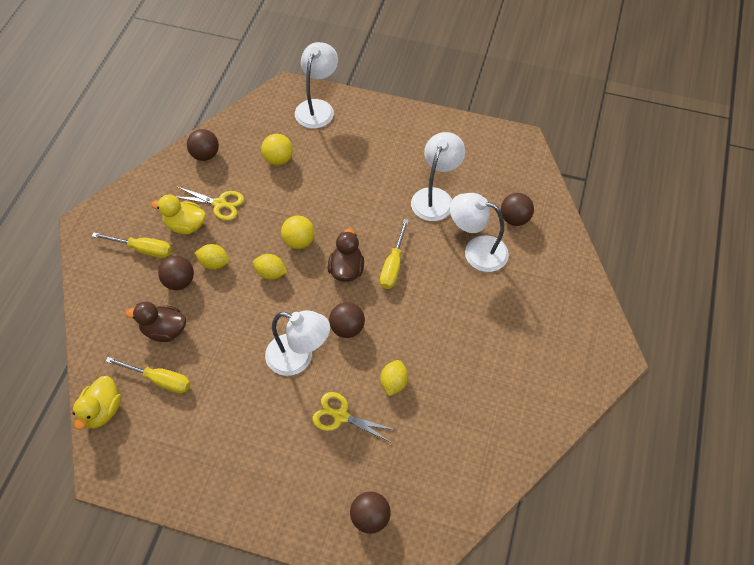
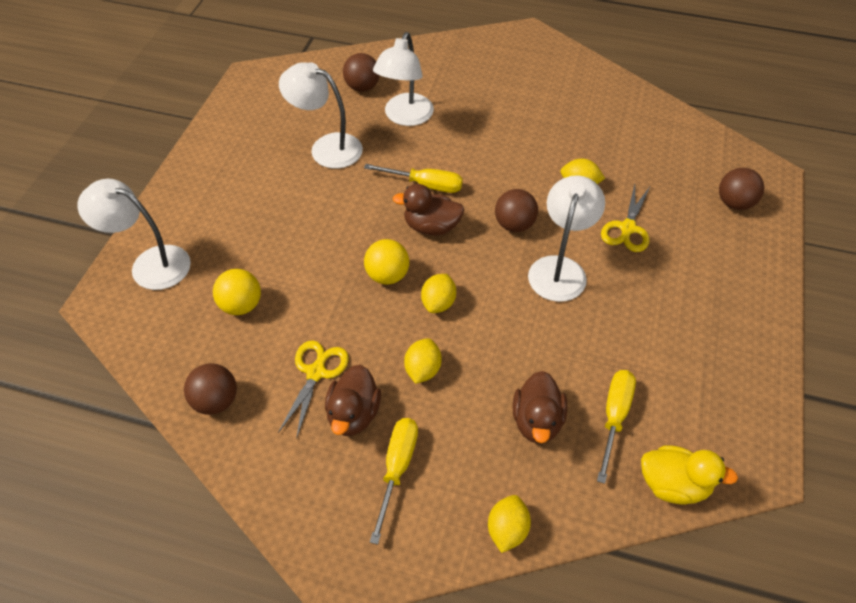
camera: 90 degrees left, 5 degrees down
(91, 308) = (507, 530): none -> yellow lemon
(179, 281) = (454, 411): brown ball -> none
(185, 225) = (353, 414): yellow duck -> brown duck

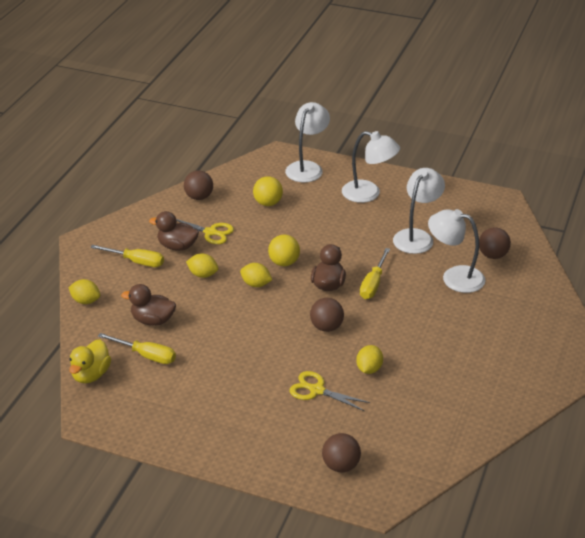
camera: 95 degrees right, 15 degrees down
(560, 268) = (279, 346): white lamp -> white lamp (368, 194)

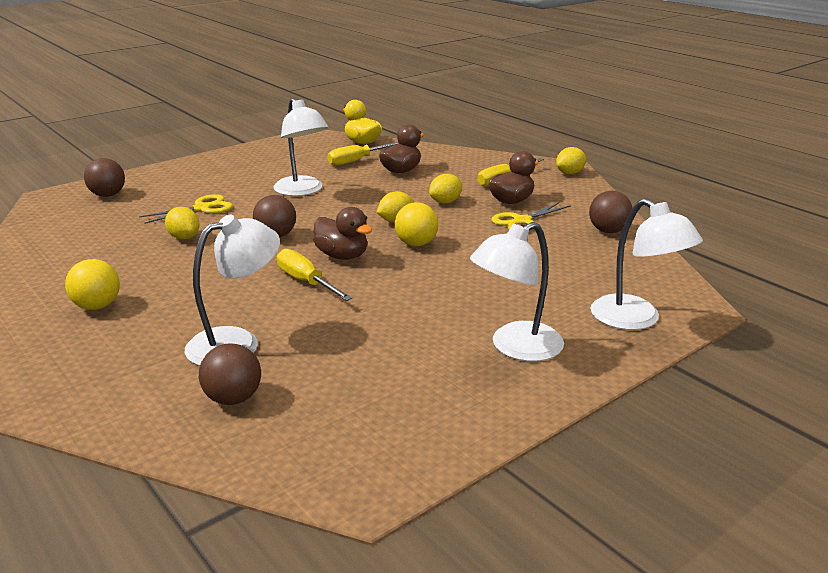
camera: 120 degrees right, 10 degrees down
(85, 301) = (464, 154): yellow lemon -> yellow lemon (569, 173)
(268, 203) = (557, 266): yellow ball -> yellow ball (97, 306)
(417, 236) = (361, 348): white lamp -> white lamp (302, 191)

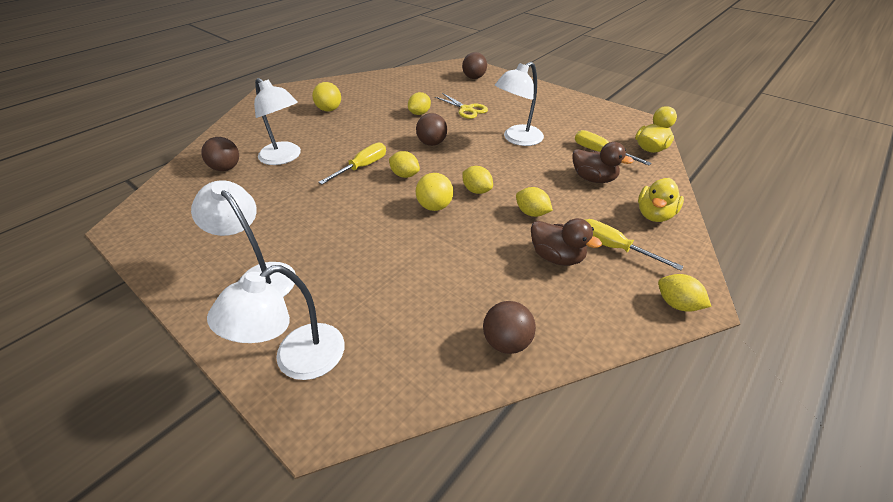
camera: 80 degrees right, 15 degrees up
(342, 256) = (405, 175): brown duck -> yellow lemon
(465, 160) = (654, 214): none -> yellow duck
(522, 221) = (507, 268): yellow scissors -> none

